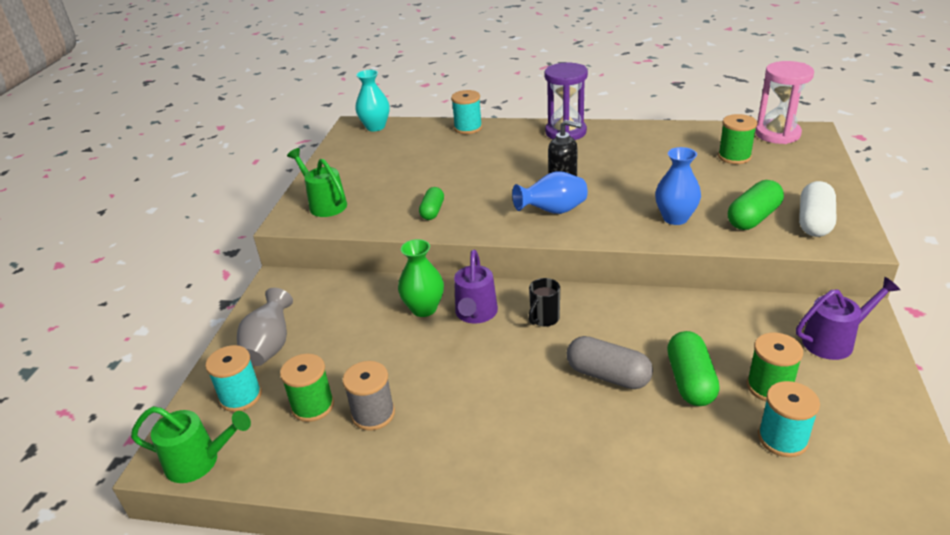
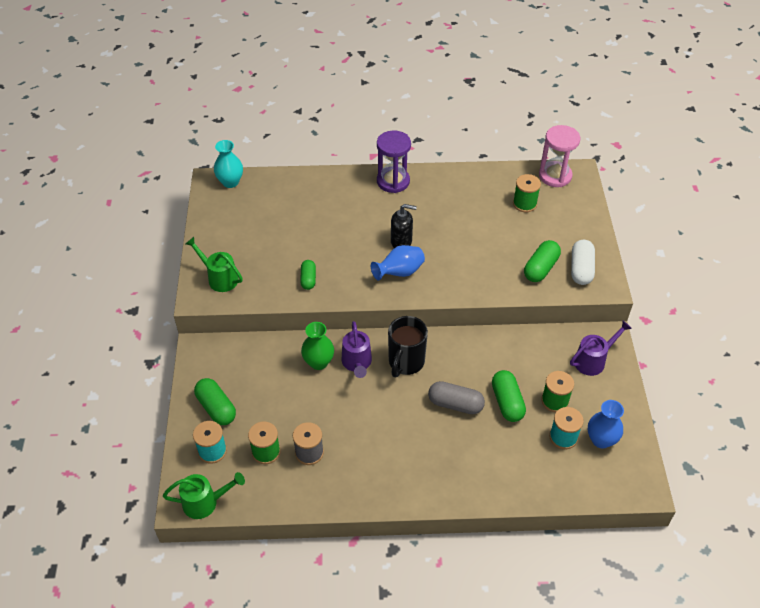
camera: 15 degrees left, 15 degrees up
(270, 347) = (216, 408): grey vase -> green capsule
(468, 128) = (311, 180): turquoise spool -> none
(544, 319) = (405, 362): black mug -> black mug, size x1.81
(675, 218) = (487, 273): blue vase -> blue vase (601, 440)

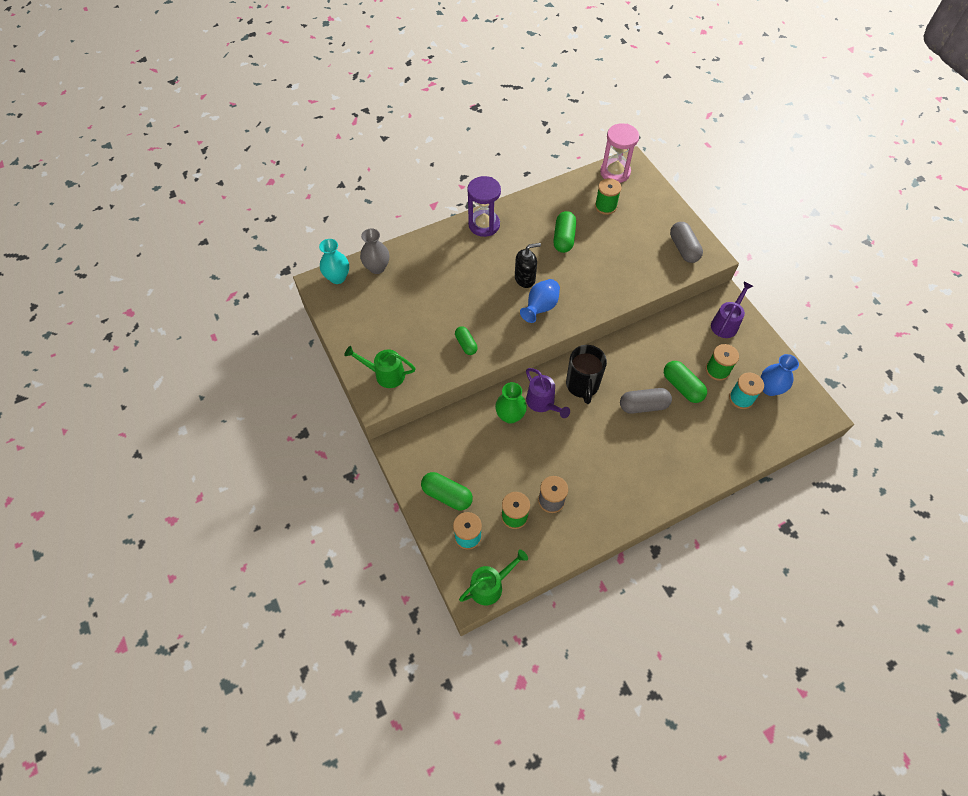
camera: 25 degrees left, 10 degrees up
(270, 185) = (377, 267): none -> grey vase
(540, 268) = (652, 260): green capsule -> green capsule (563, 238)
(581, 269) = (683, 248): white capsule -> grey capsule

